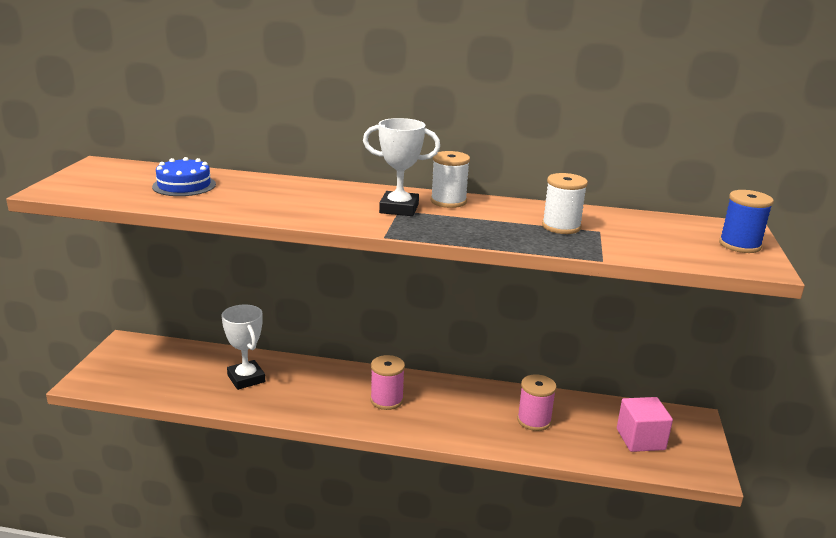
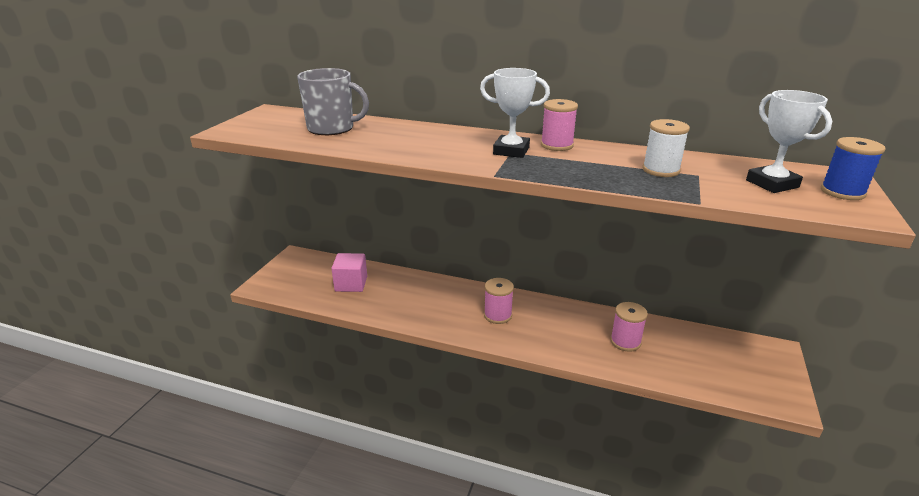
camera: 10 degrees right, 5 degrees up
(184, 185) = (332, 128): blue cake -> grey mug
(246, 378) = (384, 290): white trophy -> white trophy (772, 184)
(448, 201) = (557, 145): white spool -> pink spool
(640, 439) = (723, 366): pink cube -> pink cube (351, 284)

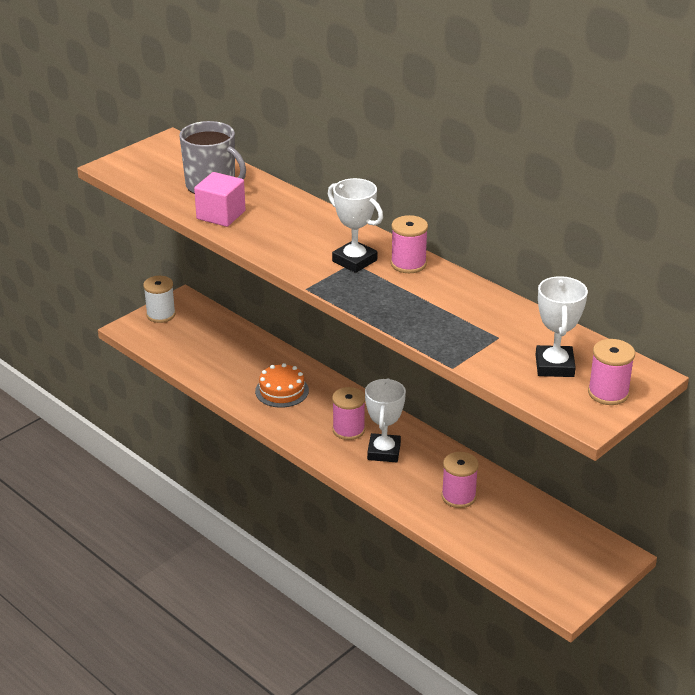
camera: 25 degrees right, 5 degrees up
(351, 284) = (222, 351): pink cube -> pink cube (221, 215)
(421, 300) = (282, 391): none -> orange cake
(538, 324) = (384, 451): none -> white trophy
(660, 170) = (469, 322): white spool -> white spool (161, 315)
(842, 192) = (608, 393): blue spool -> pink spool

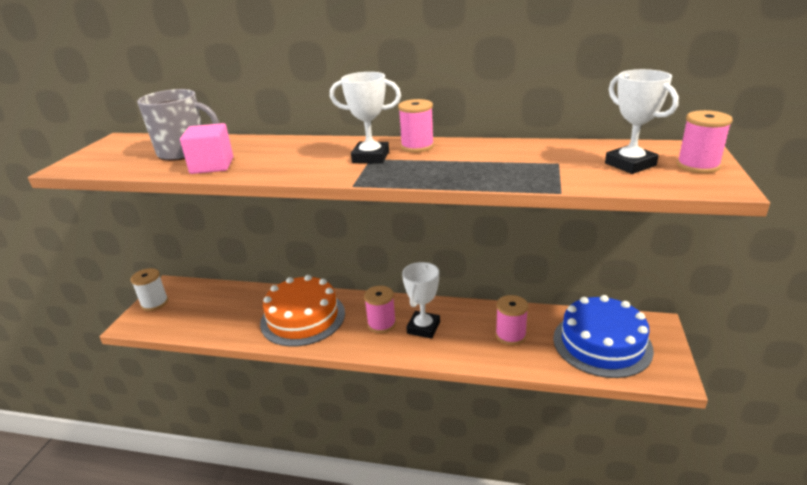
camera: 30 degrees left, 5 degrees down
(282, 391) = (303, 318): orange cake -> orange cake, size x1.77
(384, 451) = (423, 328): white trophy -> white trophy turned 45 degrees clockwise
(537, 545) = (602, 343): none -> blue cake

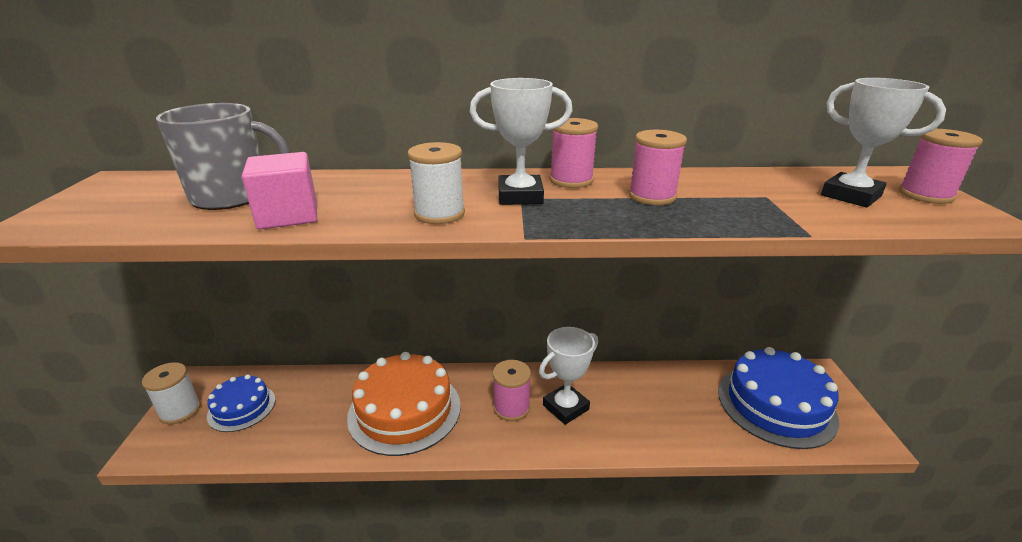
camera: 15 degrees left, 0 degrees up
(194, 305) = (242, 407): none -> blue cake
(307, 168) = (439, 214): none -> white spool
(423, 328) = (565, 407): white trophy -> white trophy turned 45 degrees clockwise
(510, 335) = (672, 405): pink spool -> pink spool (652, 196)

